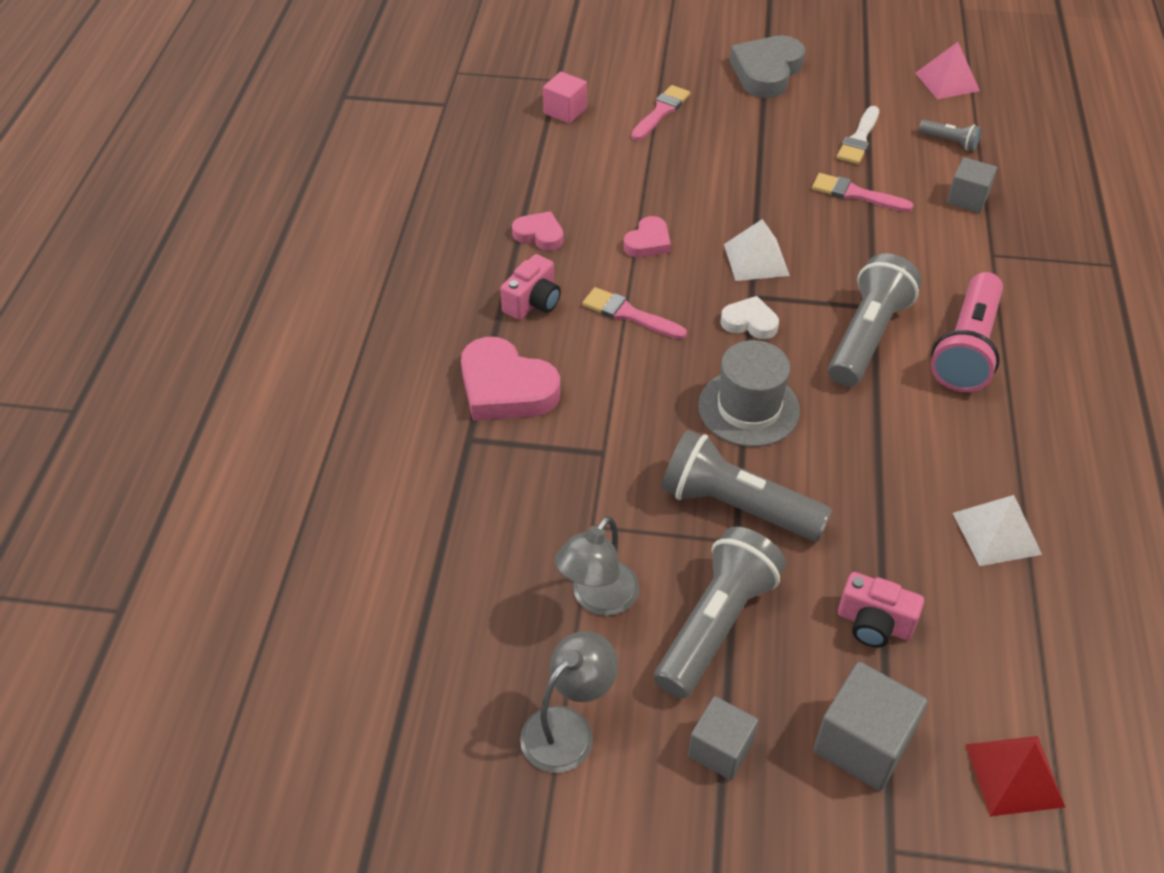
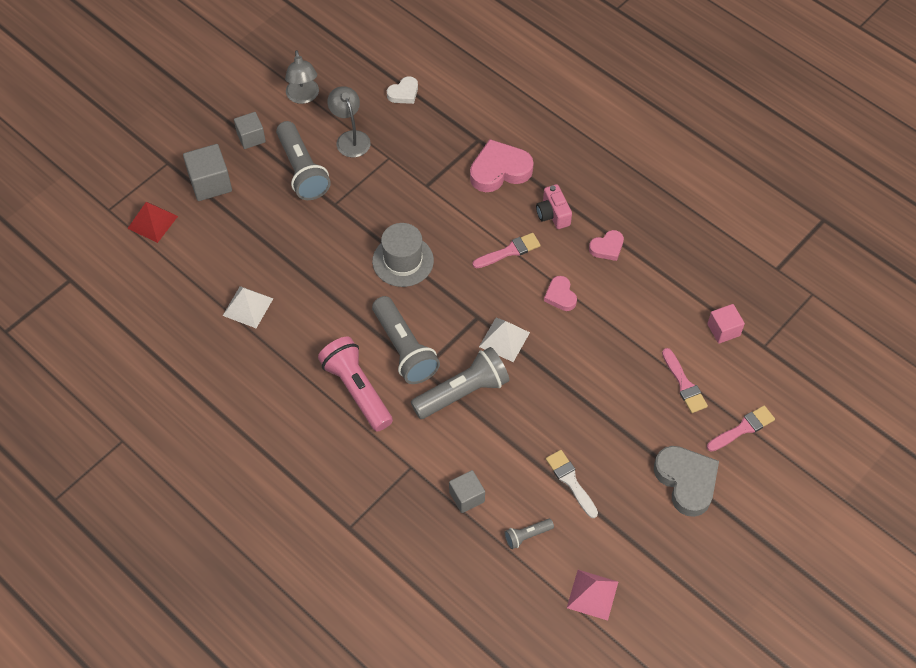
camera: 125 degrees right, 10 degrees up
(736, 506) = (352, 217): grey flashlight -> grey flashlight (463, 392)
(749, 322) = (459, 302): white heart -> white heart (404, 93)
(855, 194) = (519, 435): pink brush -> pink brush (743, 428)
(874, 624) = (251, 225): pink camera -> none

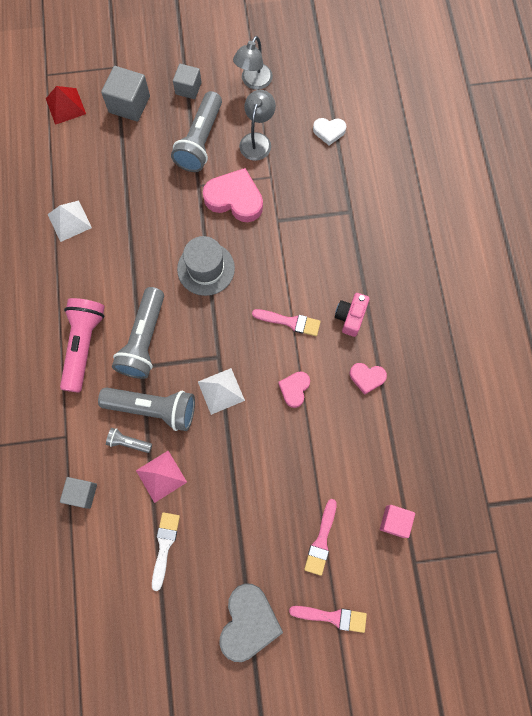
camera: 40 degrees right, 15 degrees up
(499, 170) = (343, 249): pink heart -> pink heart (235, 199)
(527, 536) = (95, 561): grey flashlight -> grey flashlight (128, 442)
(592, 594) = (97, 649): pink pyramid -> pink pyramid (161, 476)

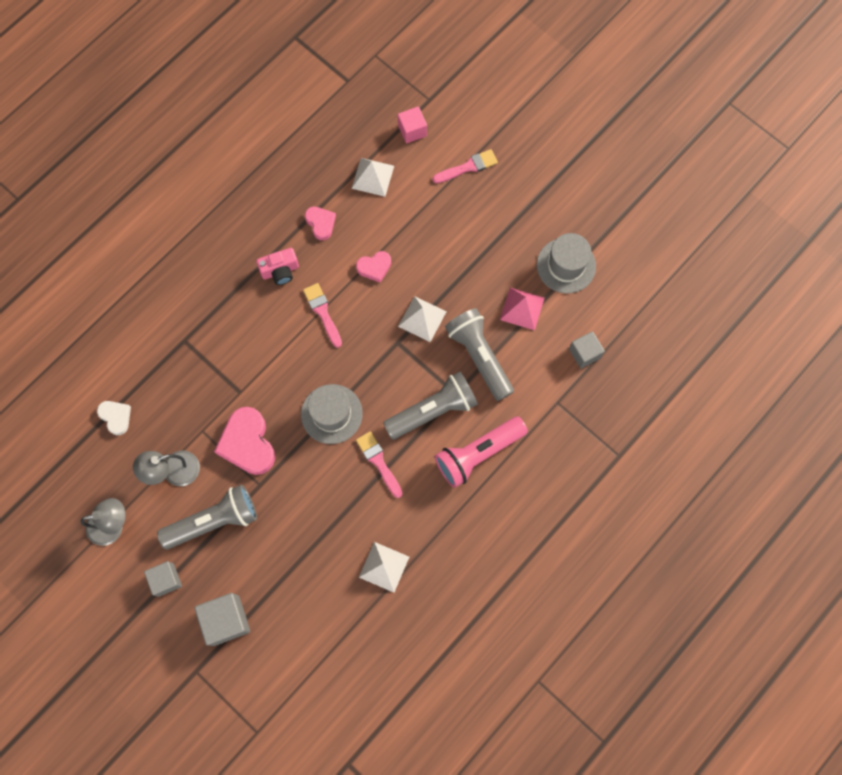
camera: 130 degrees left, 0 degrees up
(65, 106) = (275, 680): red pyramid -> none
(128, 442) = (519, 352): grey flashlight -> none
(164, 546) = (566, 265): white brush -> grey hat
(248, 622) = (562, 172): grey heart -> none
(332, 617) = (511, 124): pink brush -> pink brush (378, 461)
(376, 452) = (372, 177): none -> white pyramid

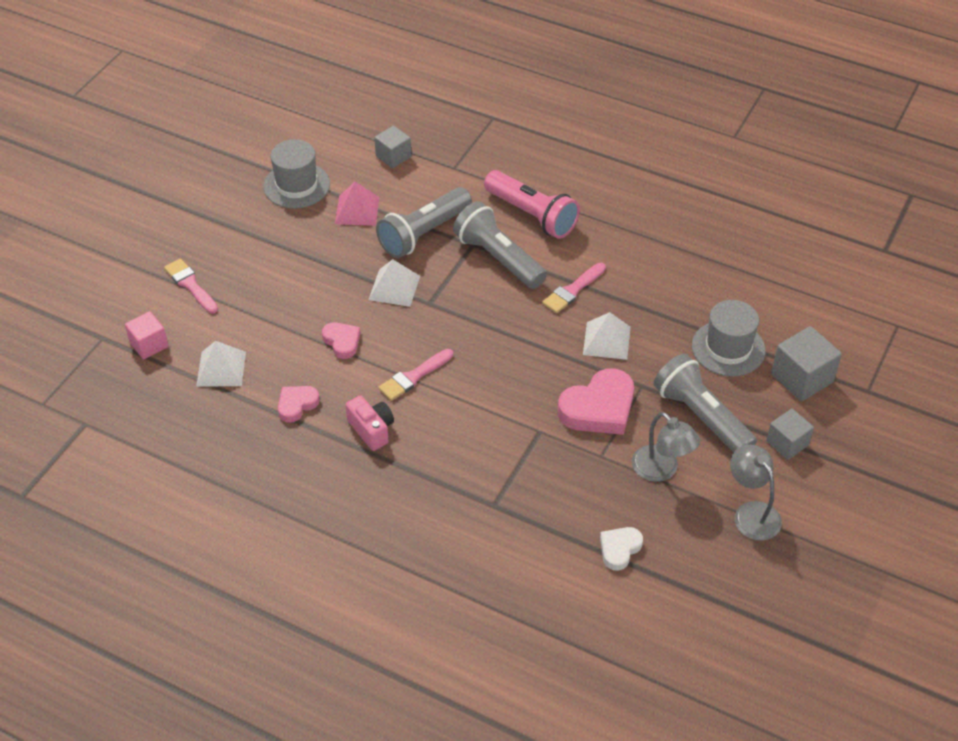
camera: 105 degrees left, 25 degrees down
(331, 414) = (534, 341): grey hat -> grey hat (728, 348)
(384, 567) = (682, 263): white pyramid -> white pyramid (607, 340)

